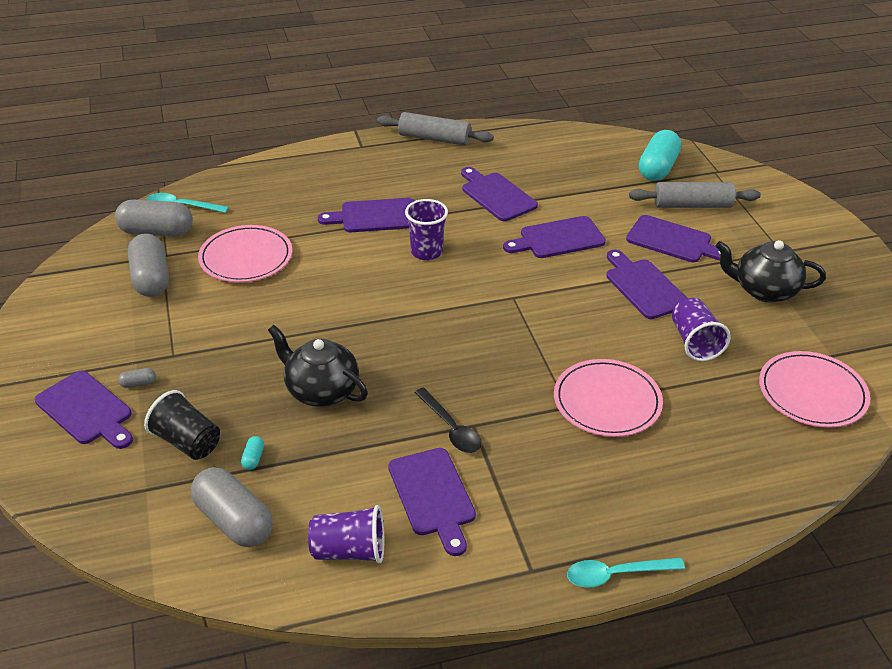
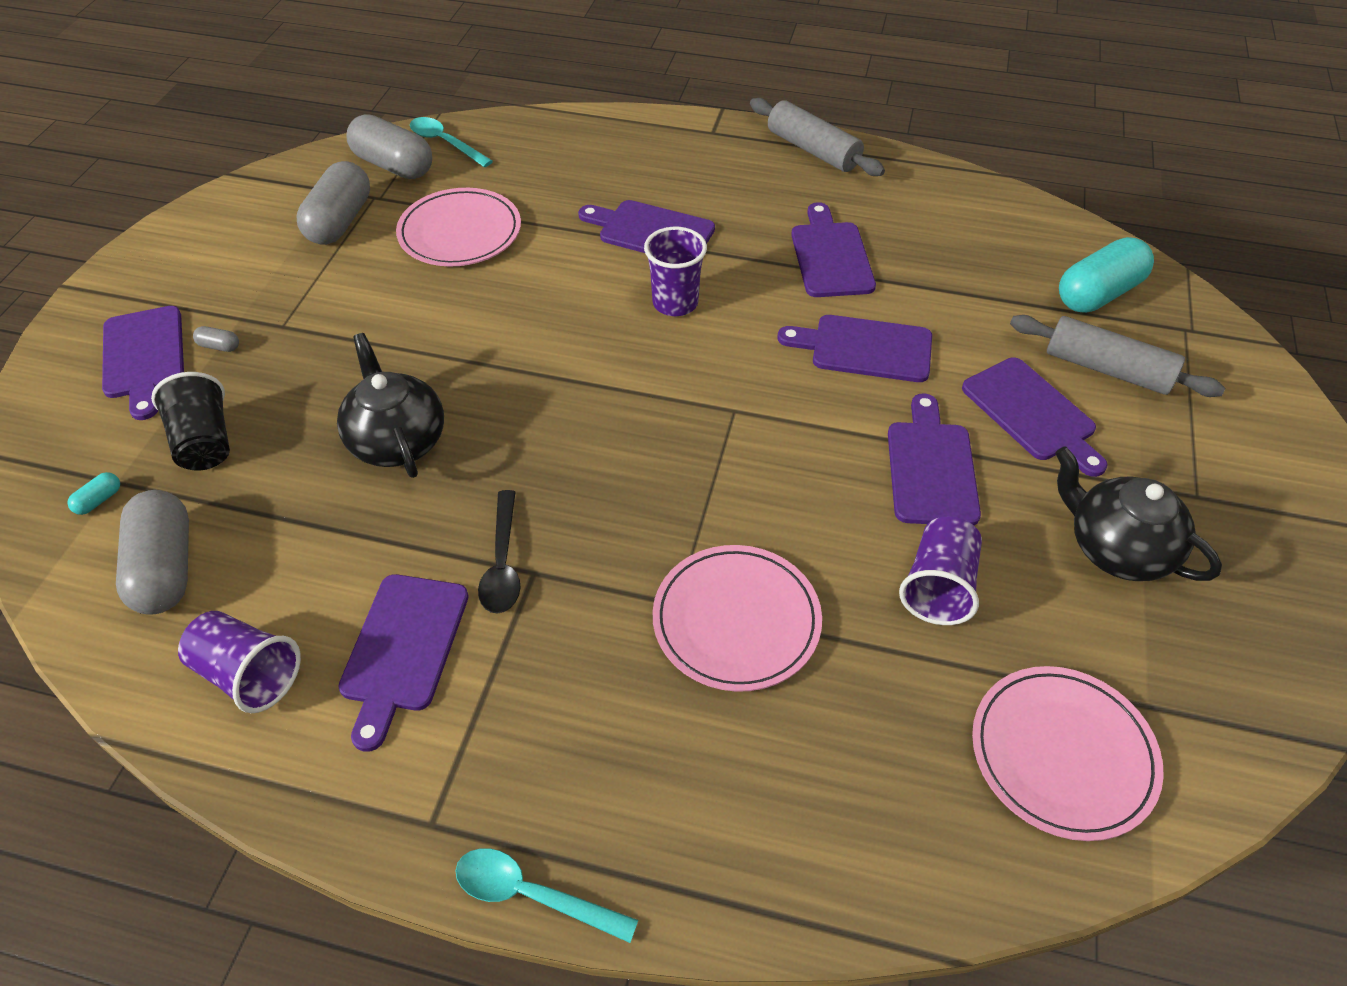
camera: 30 degrees right, 10 degrees up
(253, 458) = (252, 496): turquoise capsule -> turquoise capsule (99, 500)

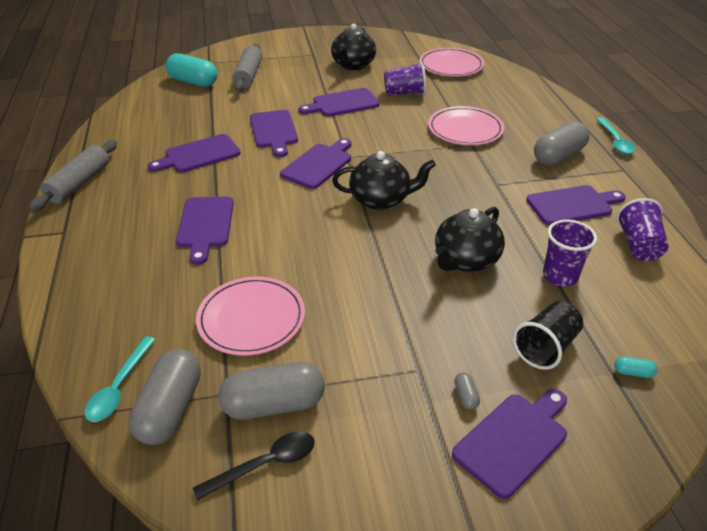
camera: 115 degrees left, 10 degrees down
(165, 568) = (631, 309): grey capsule -> grey capsule (558, 156)
(502, 563) = (501, 194): black spoon -> black spoon (265, 464)
(592, 407) = (381, 200): none -> black teapot
(675, 303) = (274, 196): purple cup -> purple cup (560, 276)
(1032, 413) = (290, 87): purple cutting board -> purple cutting board (319, 164)

